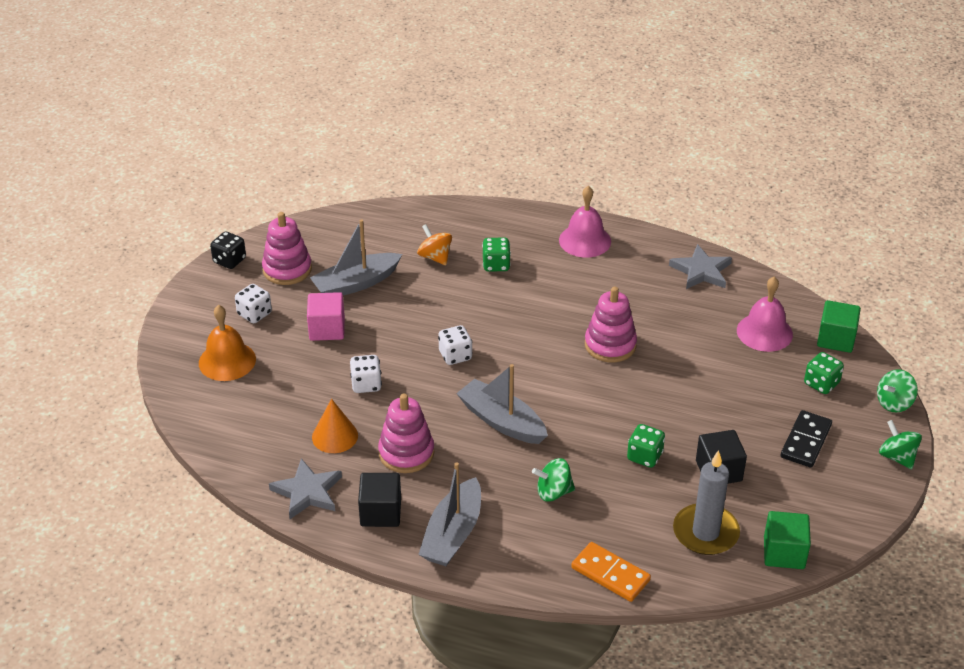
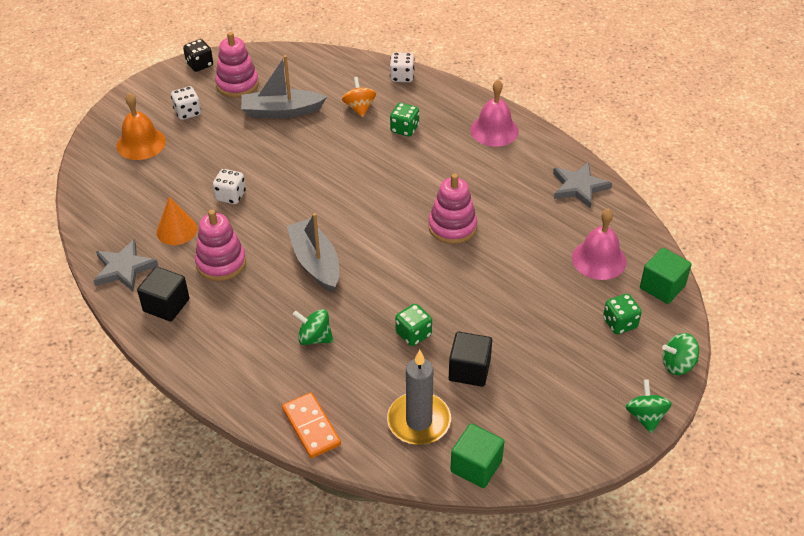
camera: 25 degrees right, 5 degrees up
(327, 329) = (233, 141): pink cube -> none
(453, 534) = (209, 344): grey boat -> none
(455, 355) = (317, 195): white dice -> white dice (402, 77)
(806, 441) = (568, 371): black domino -> none

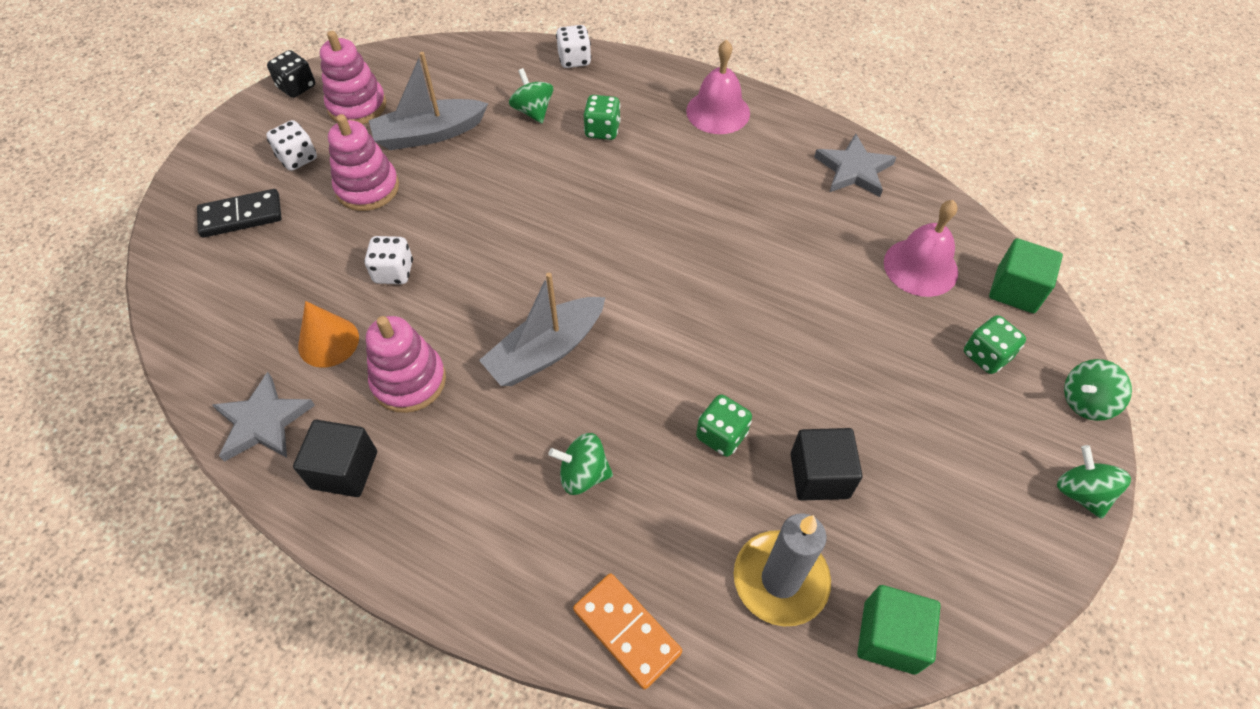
camera: 15 degrees left, 10 degrees up
(141, 143) = (241, 216): orange bell -> black domino
(315, 262) = (546, 351): grey boat -> grey boat turned 90 degrees counterclockwise
(359, 108) = (533, 111): orange spinning top -> green spinning top
(452, 227) = (715, 258): pink stacking toy -> pink stacking toy (367, 188)

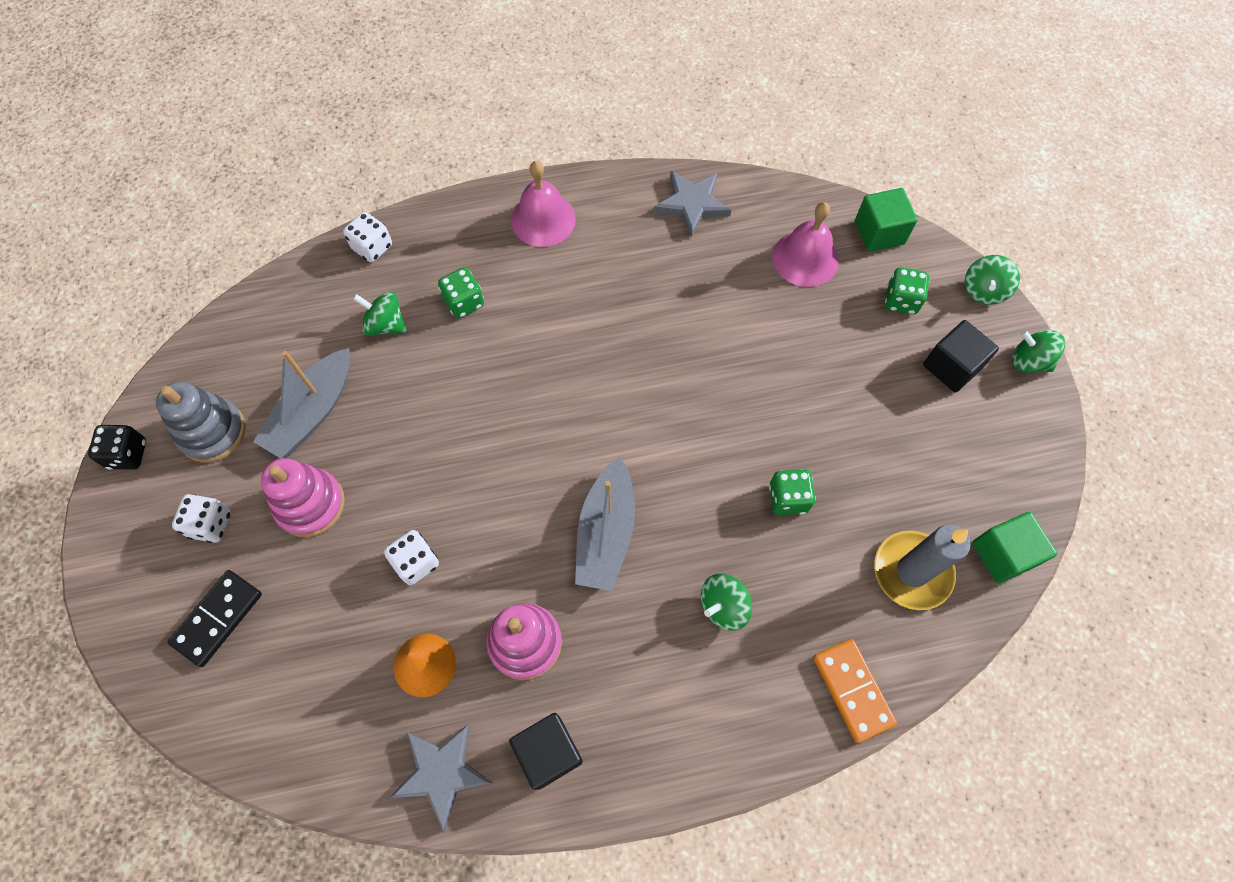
camera: 40 degrees left, 10 degrees up
(357, 106) = (212, 432): pink stacking toy -> grey stacking toy
(627, 631) = (853, 690): orange domino -> orange domino turned 60 degrees clockwise
(819, 475) = (874, 476): black cube -> black cube (951, 366)

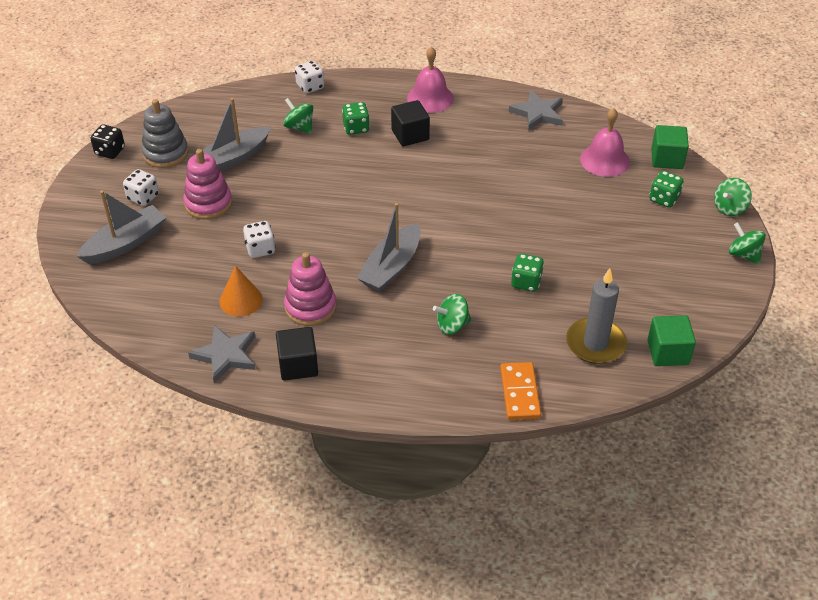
camera: 20 degrees right, 20 degrees down
(218, 619) = (125, 243): black domino -> grey boat
(951, 366) = (683, 243): black cube -> black cube (410, 135)

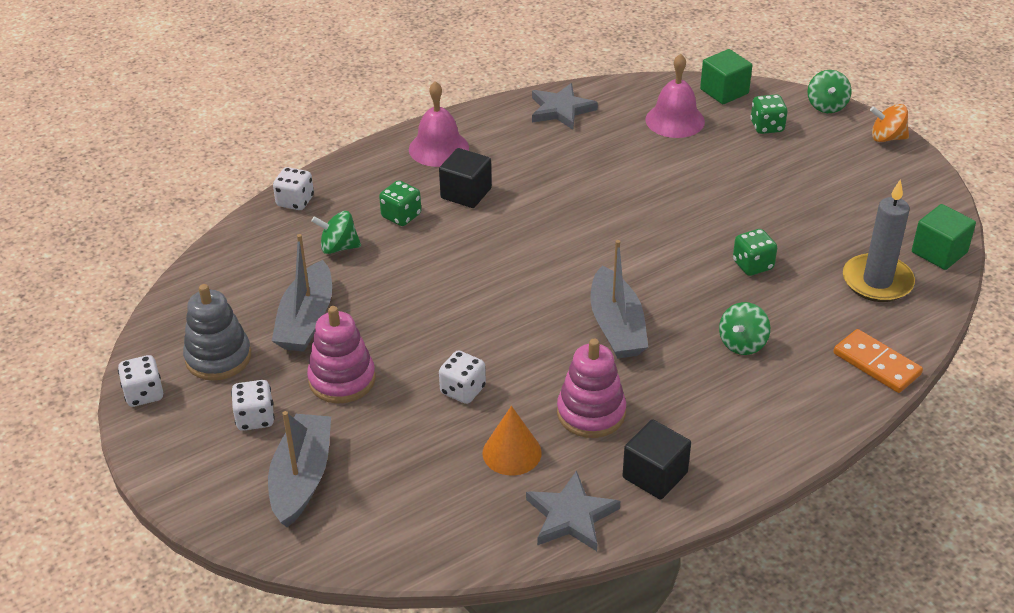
camera: 40 degrees left, 5 degrees down
(110, 151) = (144, 394): black dice -> white dice
(743, 254) = (887, 138): green spinning top -> orange spinning top

